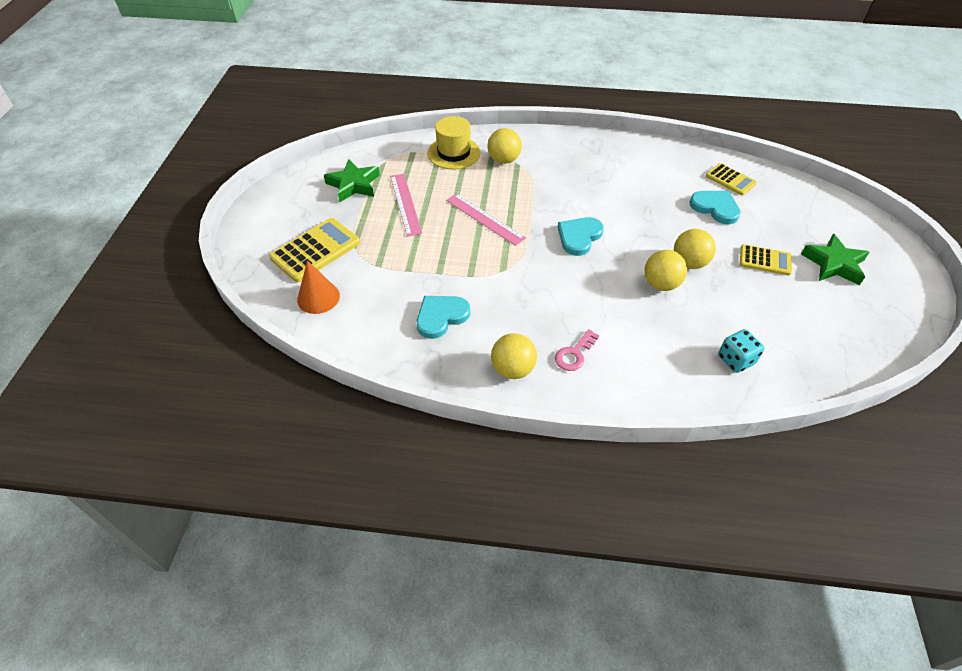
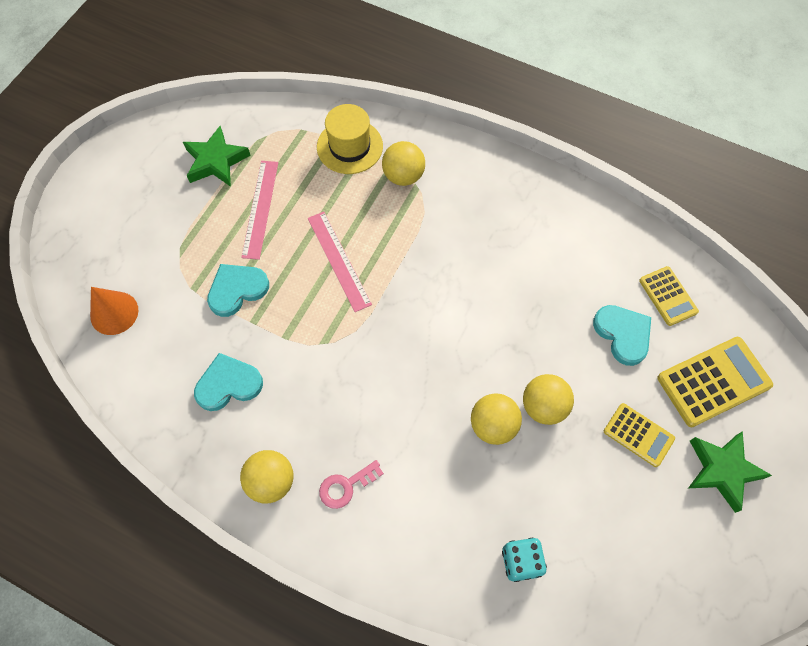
camera: 20 degrees right, 15 degrees up
(315, 250) = (137, 245): yellow calculator -> yellow calculator (713, 382)
(579, 237) = (434, 323): turquoise heart -> turquoise heart (237, 290)

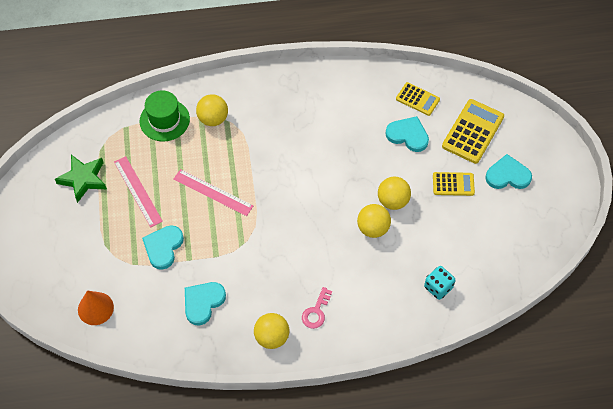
camera: 35 degrees left, 5 degrees down
(349, 146) = (164, 120): yellow hat -> green hat
(722, 470) = (507, 175): green star -> turquoise heart

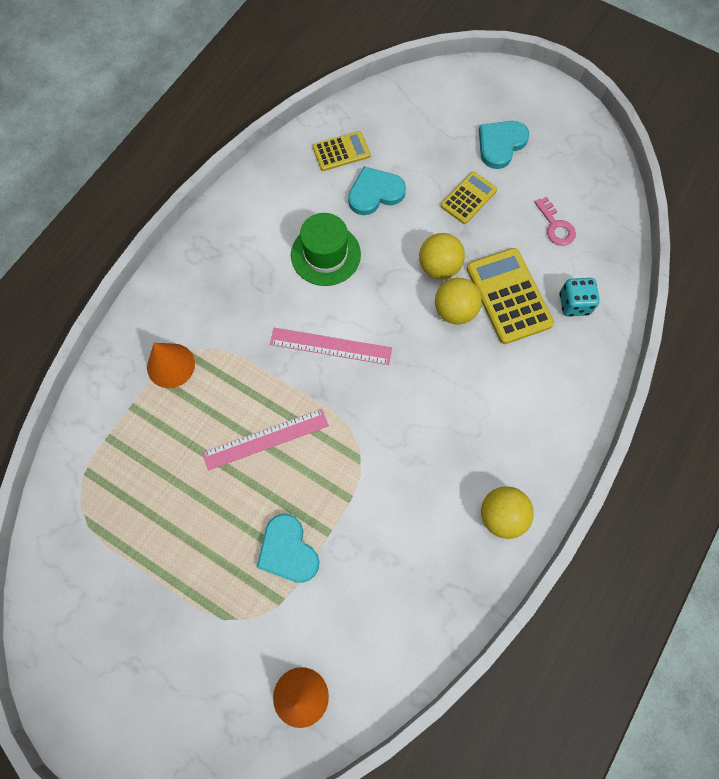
camera: 50 degrees left, 10 degrees up
(83, 179) = (109, 577): green star -> none
(138, 191) = (186, 523): pink ruler -> pink ruler (331, 346)
(164, 120) = (120, 419): green hat -> green hat (325, 254)
(203, 302) = (398, 559): turquoise heart -> none
(213, 119) = (171, 365): yellow ball -> orange cone
(316, 311) = (507, 444): pink key -> pink key (555, 226)
(473, 131) = (424, 134): yellow calculator -> yellow calculator (508, 296)

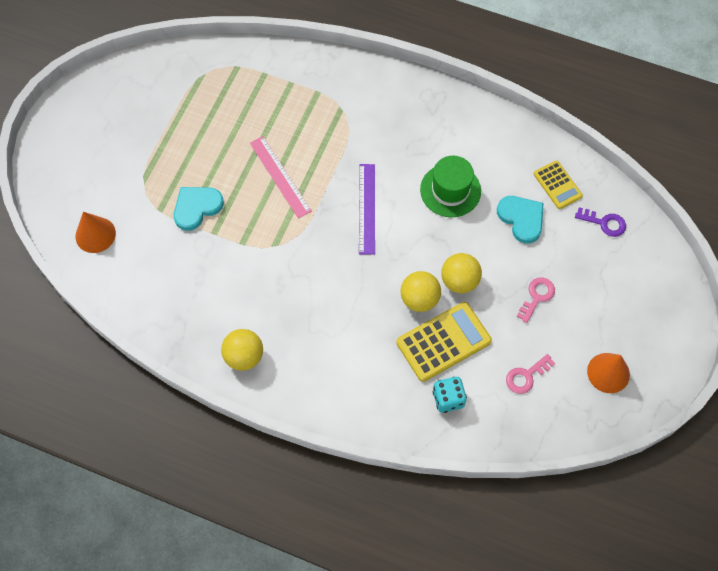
camera: 80 degrees right, 5 degrees down
(171, 365) = (328, 100): orange cone -> orange cone (608, 373)
(331, 346) = (367, 208): pink ruler -> purple ruler
(394, 120) = (604, 223): none -> purple key
(468, 198) = (537, 297): yellow calculator -> pink key
(500, 144) = (604, 318): turquoise heart -> none

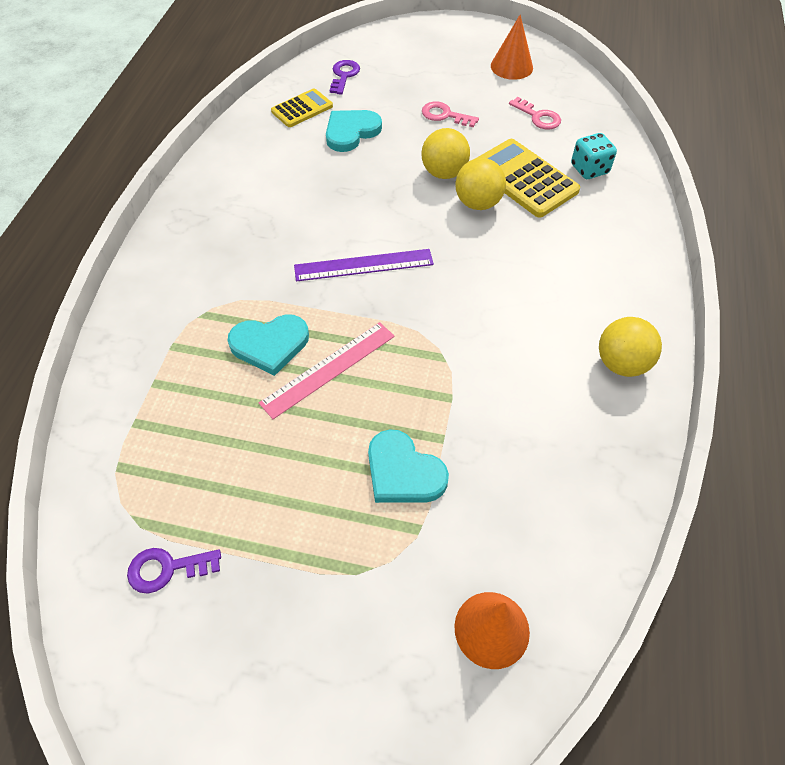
camera: 100 degrees left, 10 degrees down
(170, 90) = (167, 569): none -> purple key
(307, 145) = (270, 344): none -> turquoise heart
(450, 190) = (323, 191): green hat -> none

